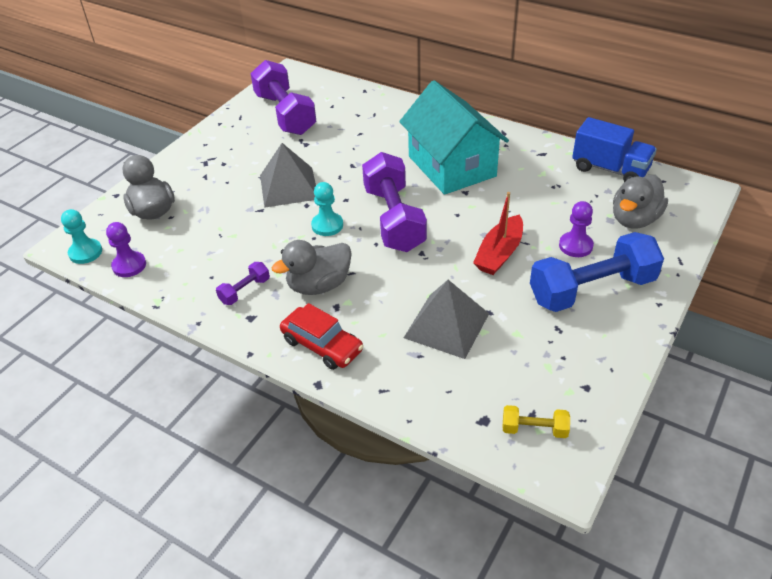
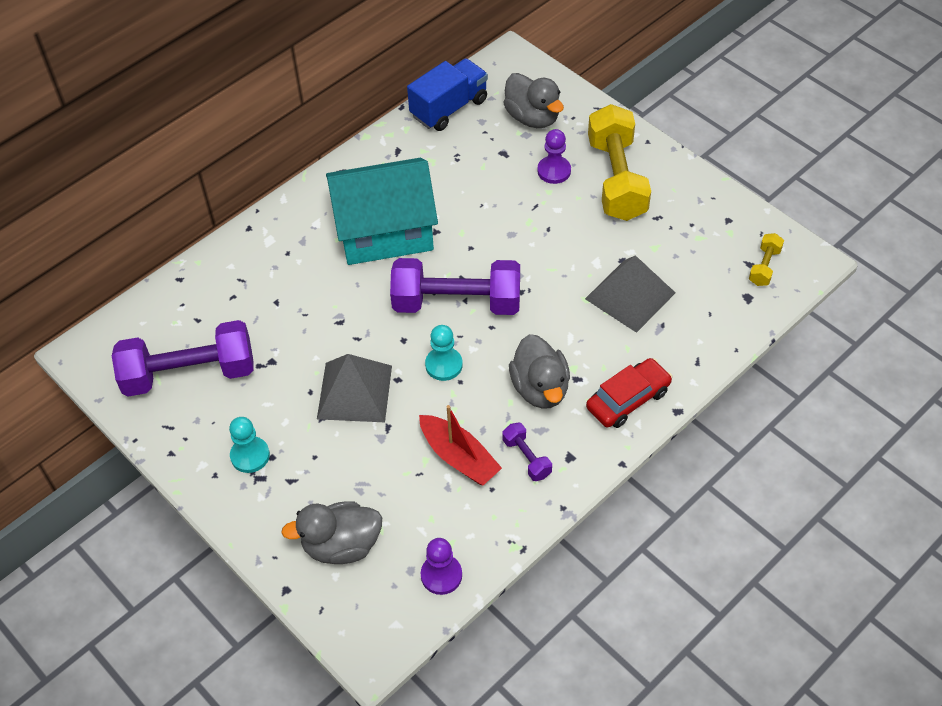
camera: 75 degrees left, 10 degrees up
(85, 252) = (397, 626): turquoise pawn -> turquoise pawn (250, 455)
(499, 253) = (544, 230): red boat -> red boat (459, 457)
(592, 289) = (616, 179): blue dumbbell -> yellow dumbbell

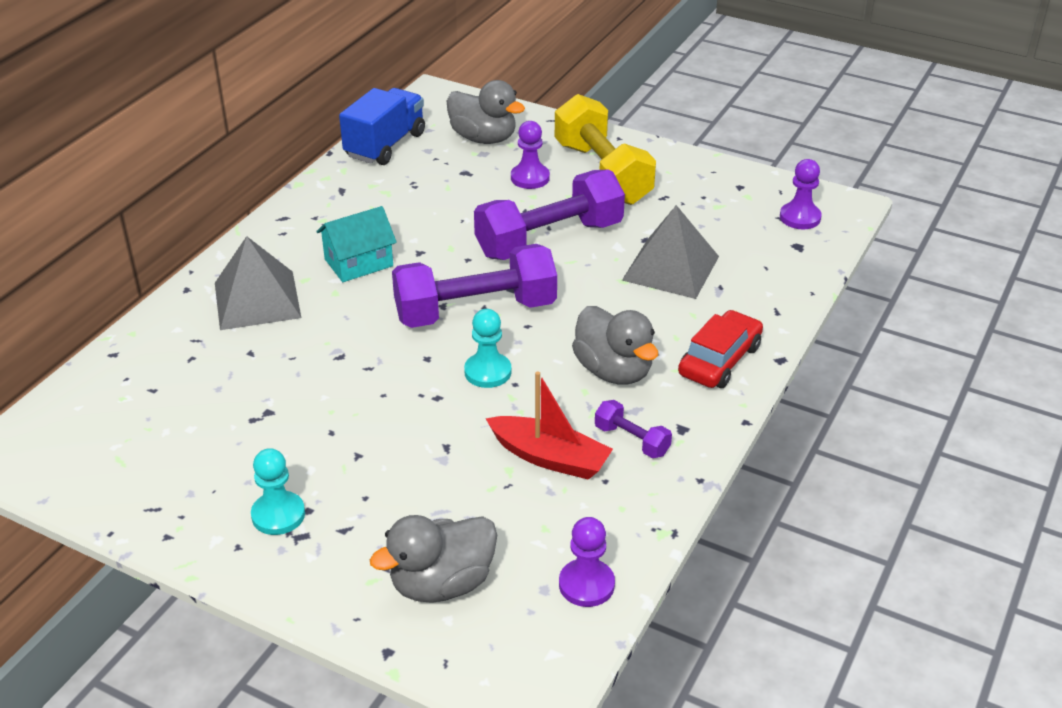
camera: 20 degrees left, 15 degrees down
(189, 374) = (162, 447): purple dumbbell -> purple dumbbell (549, 240)
(355, 392) = (389, 420): grey pyramid -> grey pyramid (257, 300)
(385, 231) = (358, 262): turquoise house -> turquoise house, size x0.52
(764, 266) = (800, 217): yellow dumbbell -> purple pawn

